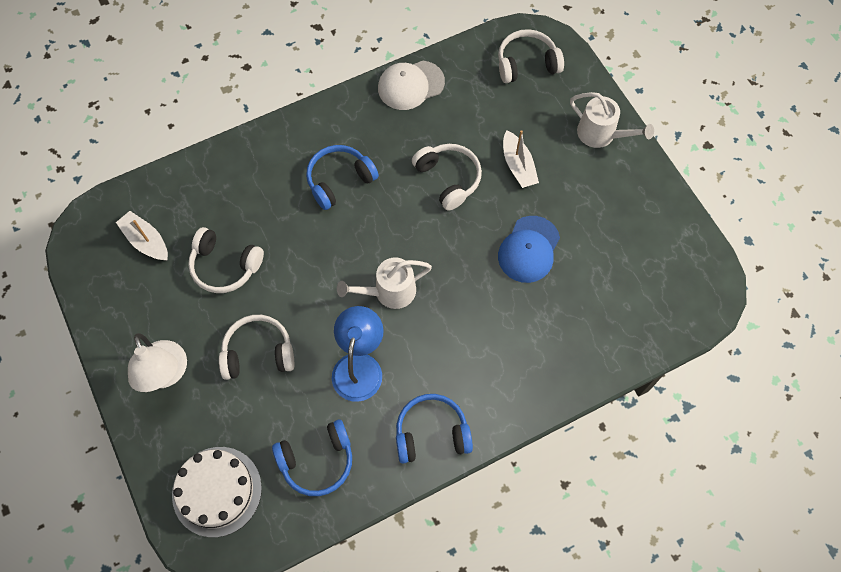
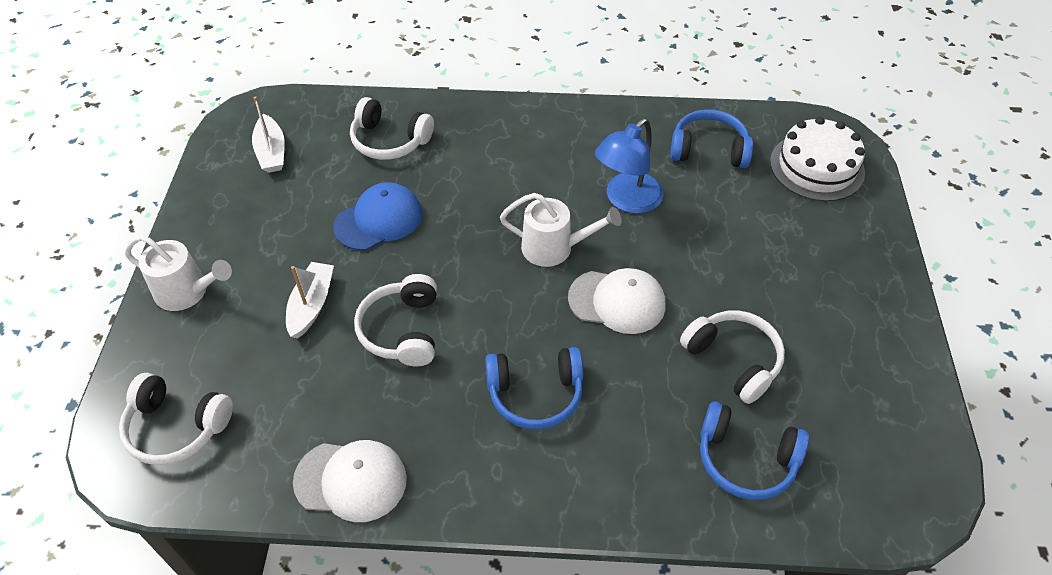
camera: 150 degrees left, 15 degrees down
(146, 241) = (831, 440): white boat -> white boat (271, 152)
(165, 374) = (844, 280): white lamp -> none
(258, 353) = (729, 255): white headphones -> white headphones (389, 141)
(322, 271) = (617, 301): none -> white cap
(431, 433) = (590, 126): blue headphones -> blue headphones (746, 459)
(601, 134) = (188, 292): white watering can -> white watering can turned 135 degrees clockwise

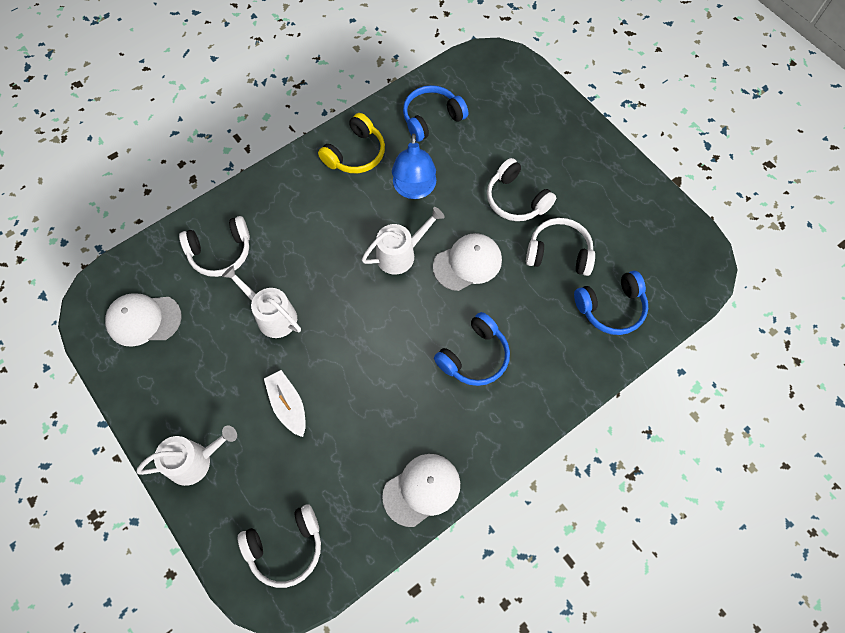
camera: 40 degrees left, 15 degrees up
(271, 152) = (143, 320): white boat -> white cap
(378, 220) = (272, 315): blue cap -> white watering can
(402, 330) = (361, 377): white headphones -> white headphones (516, 199)
(597, 135) = (355, 153): none -> yellow headphones
(817, 167) = (502, 89): white cake -> none

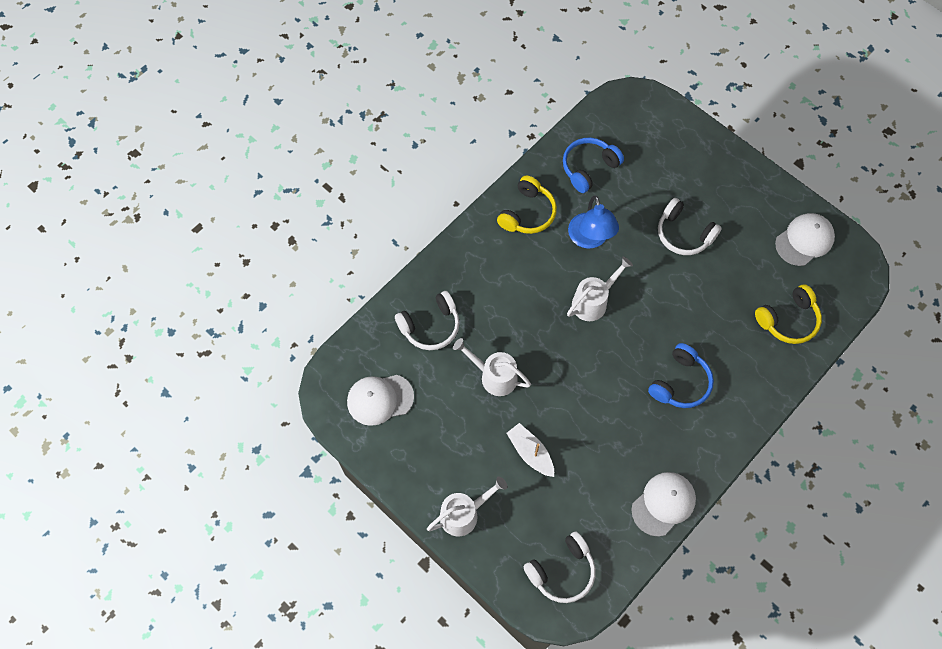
camera: 10 degrees left, 0 degrees up
(467, 263) = (654, 300): white cap -> white cap (804, 240)
(559, 253) = (732, 278): white headphones -> none
(611, 308) = (788, 320): blue headphones -> yellow headphones

